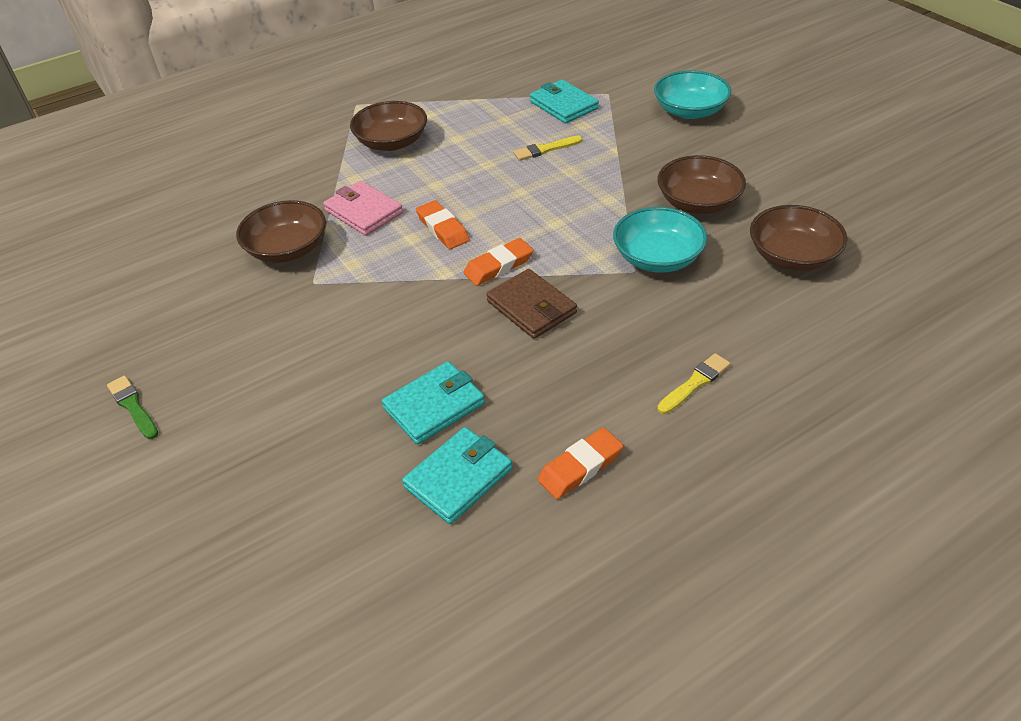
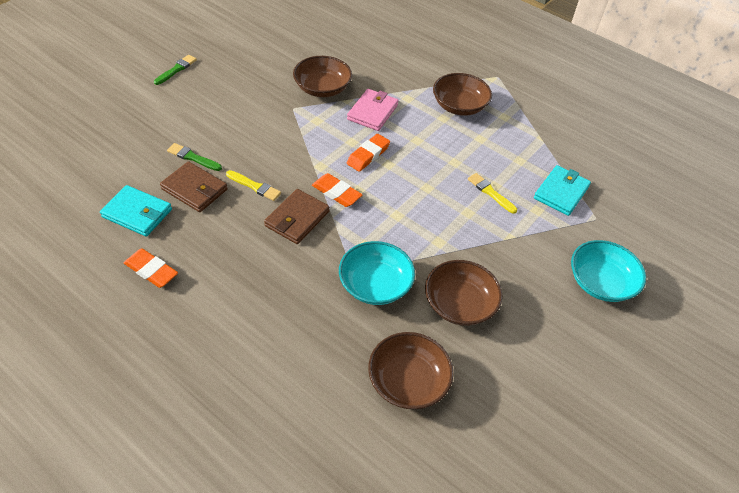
camera: 65 degrees right, 5 degrees up
(364, 402) = (193, 157): none -> green brush
(434, 406) = (194, 189): turquoise wallet -> brown wallet
(695, 383) = (238, 325): yellow brush -> yellow brush (255, 186)

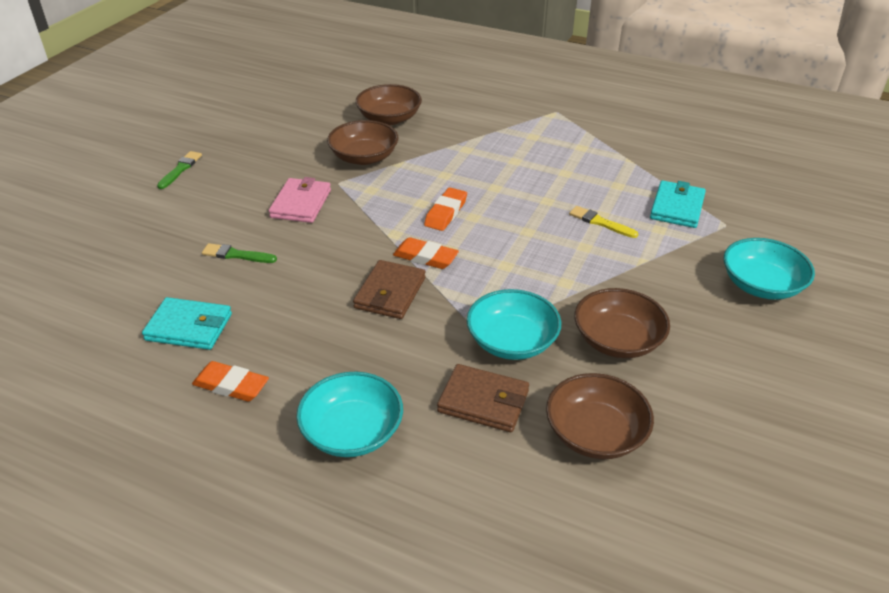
camera: 10 degrees left, 10 degrees down
(194, 189) = (252, 287): brown wallet -> brown wallet (483, 401)
(225, 332) = (352, 431): none -> turquoise bowl
(255, 186) = (325, 270): yellow brush -> none
(372, 112) = (432, 170): pink wallet -> pink wallet (301, 204)
(459, 106) = (527, 146): brown bowl -> brown bowl (389, 118)

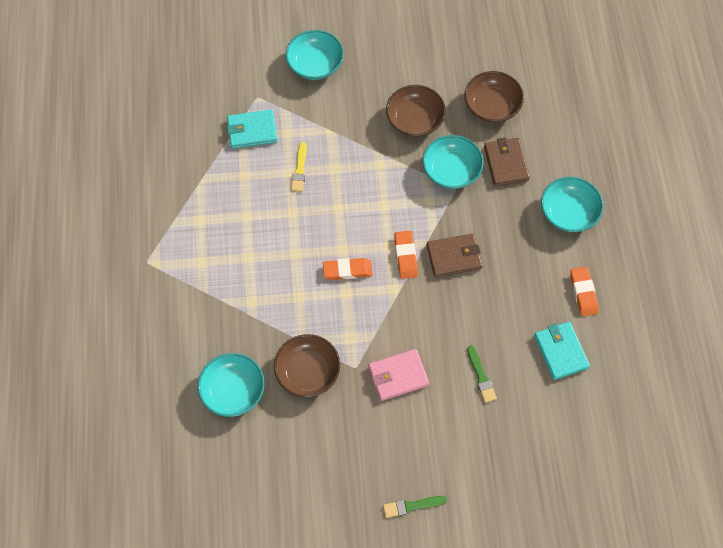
camera: 120 degrees left, 25 degrees up
(389, 118) = (233, 390): brown bowl -> turquoise bowl

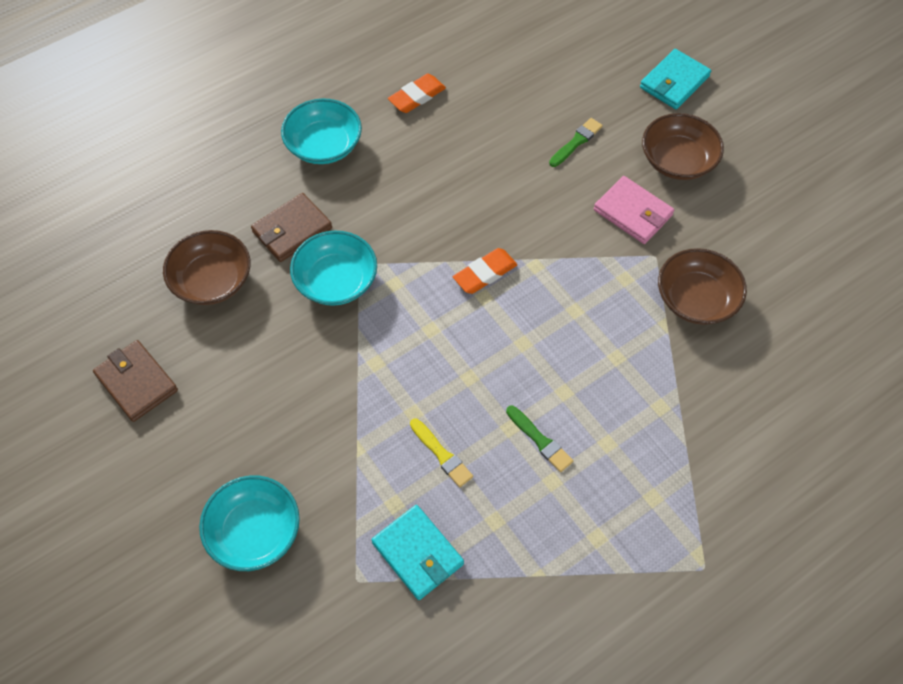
camera: 120 degrees left, 5 degrees down
(233, 390) = (778, 362): turquoise bowl -> none
(299, 170) = (442, 454): yellow brush -> yellow brush turned 75 degrees clockwise
(347, 270) = (545, 324): orange eraser -> none
(412, 506) = (753, 139): green brush -> green brush (540, 440)
(414, 120) = (282, 356): brown bowl -> brown bowl (677, 160)
(454, 257) = (453, 226): brown wallet -> brown wallet (136, 383)
(560, 352) = (498, 89): turquoise wallet -> turquoise wallet (674, 82)

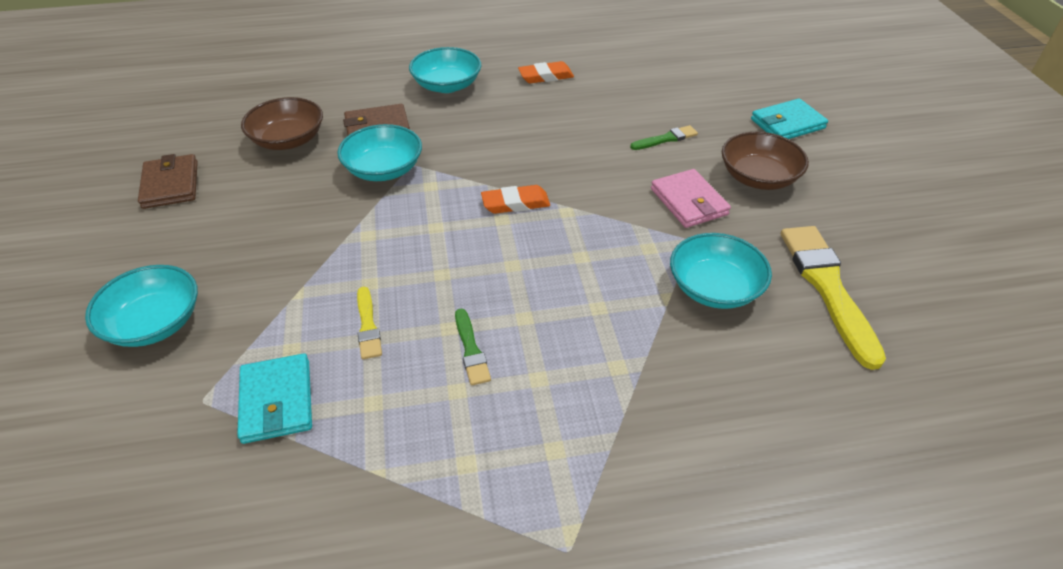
camera: 25 degrees right, 15 degrees down
(696, 299) = (714, 288): brown bowl -> turquoise bowl
(780, 263) = (827, 288): none -> yellow brush

